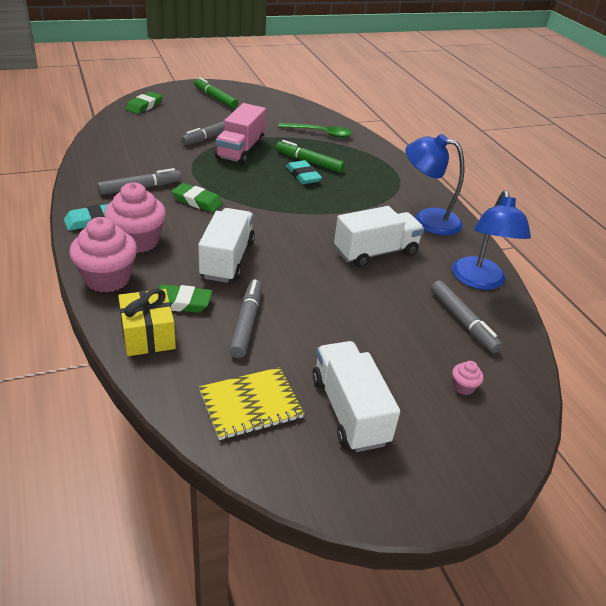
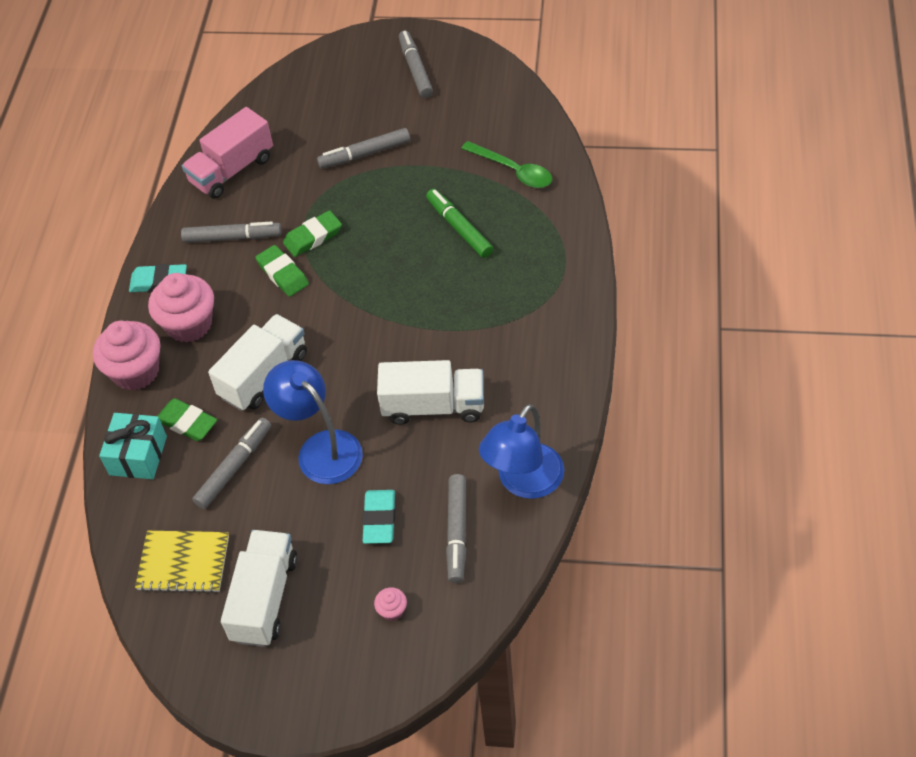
camera: 35 degrees right, 15 degrees up
(144, 106) = (314, 75): green eraser -> green eraser (313, 237)
(148, 335) = (138, 455): yellow gift -> turquoise gift
(215, 98) = (415, 69): green marker -> grey marker
(240, 150) = (385, 189): pink truck -> pink truck (232, 170)
(303, 176) = (434, 253): turquoise eraser -> turquoise eraser (379, 519)
(427, 219) = (538, 368): blue lamp -> blue lamp (321, 448)

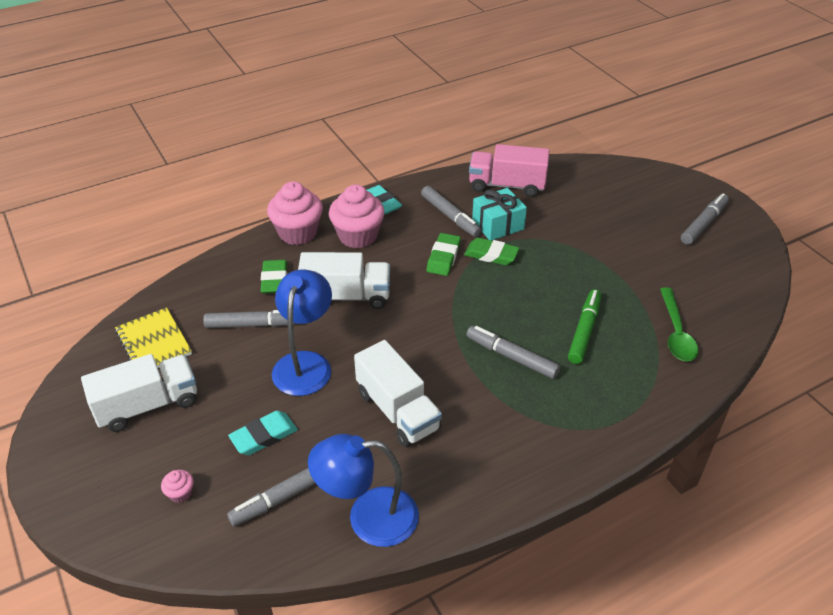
camera: 50 degrees right, 10 degrees down
(138, 455) = (229, 271): turquoise gift -> turquoise gift (498, 225)
(364, 154) = (594, 240): grey marker -> grey marker (512, 357)

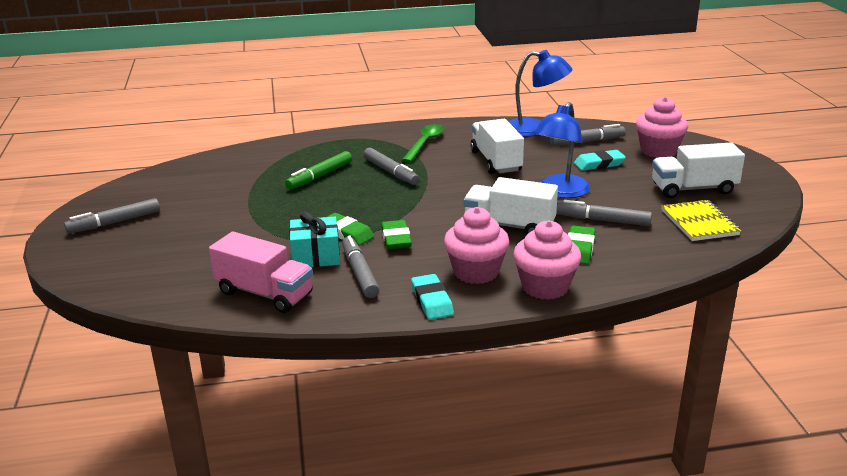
camera: 160 degrees left, 15 degrees down
(180, 493) = (658, 151): pink cupcake -> pink cupcake, size x2.32
(443, 257) = (396, 239): green eraser -> green eraser turned 45 degrees counterclockwise
(676, 332) = (251, 165): green spoon -> green spoon (424, 143)

